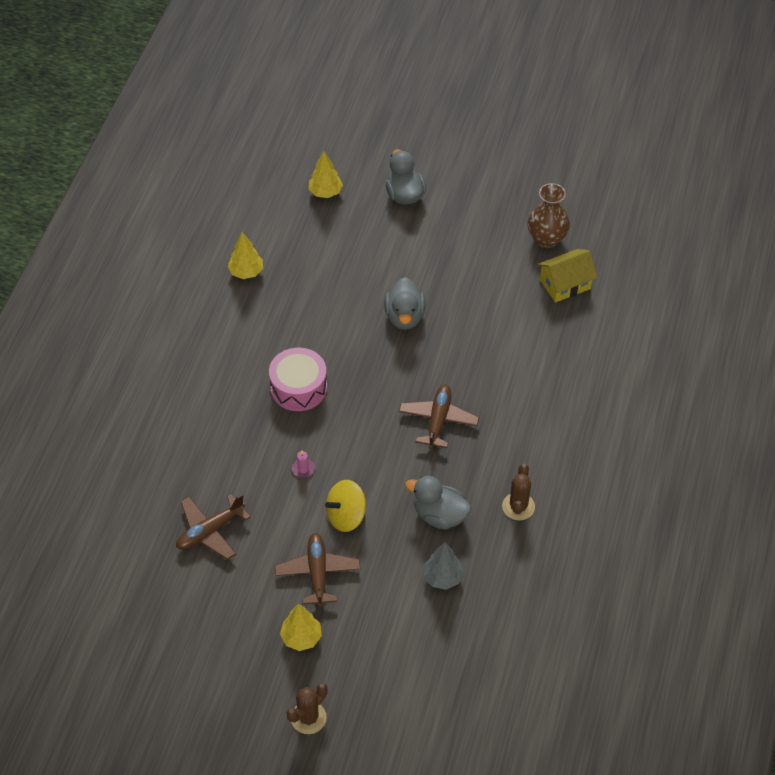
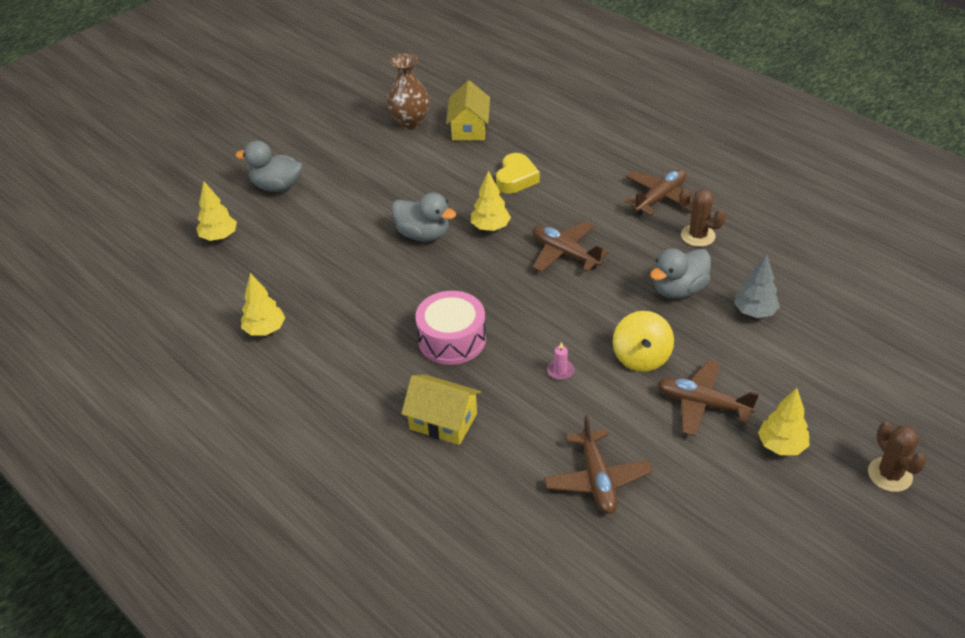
camera: 60 degrees left, 10 degrees down
(216, 418) = (443, 421): none -> yellow house
(440, 357) = (490, 227): none -> yellow tree
(516, 347) = (516, 178): none -> yellow heart
(554, 461) = (660, 198): none -> brown plane

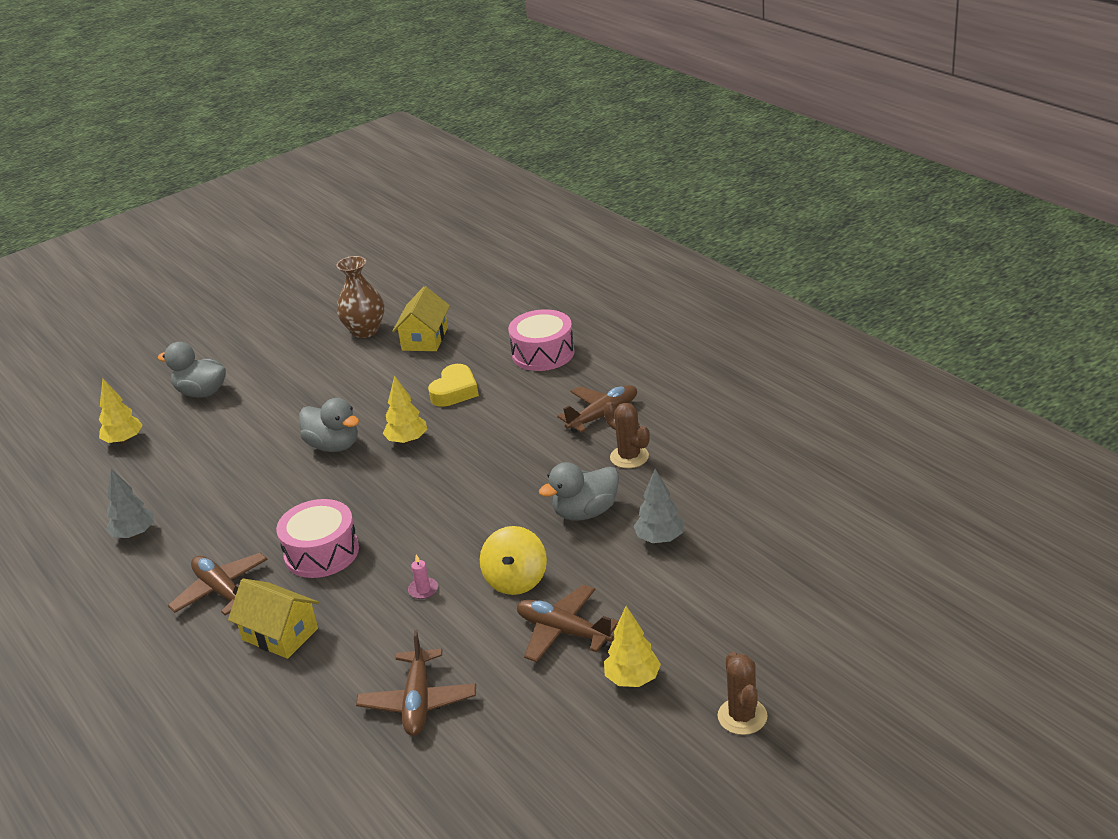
camera: 10 degrees right, 10 degrees down
(265, 330) = (134, 534): yellow tree -> grey tree
(565, 253) = (476, 470): brown plane -> brown plane (222, 591)
(583, 140) = (543, 353): none -> pink drum

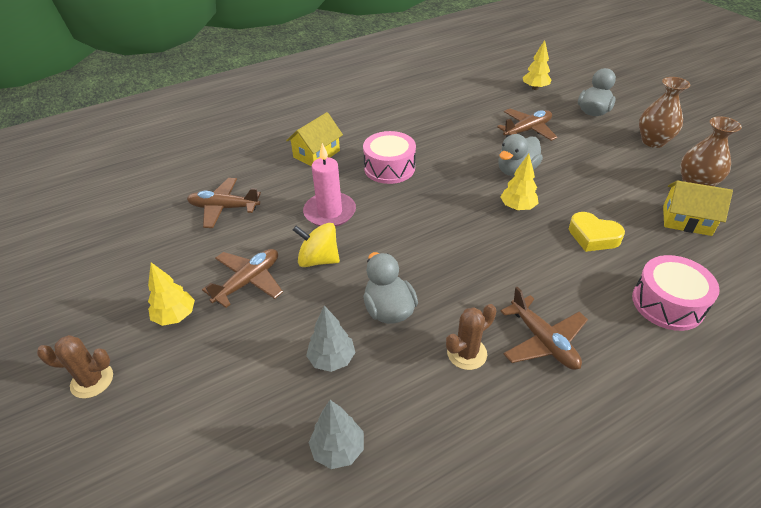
camera: 95 degrees right, 10 degrees up
(134, 534) = (434, 99): grey tree -> grey tree (338, 449)
(222, 591) = (366, 132): brown plane -> brown plane (527, 130)
(278, 352) = (653, 141): none -> brown vase
(423, 590) = (330, 212): pink candle -> pink candle, size x2.40

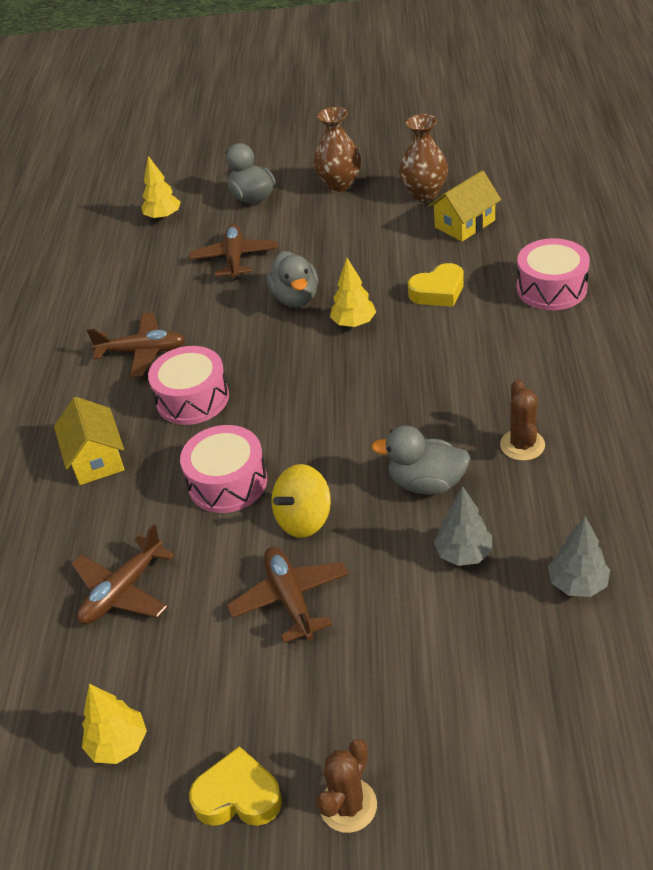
camera: 55 degrees left, 0 degrees up
(90, 322) = (238, 796): none -> yellow heart
(175, 316) = (297, 691): yellow tree -> yellow tree (119, 744)
(330, 212) = (227, 482): pink candle -> pink drum
(543, 341) = (541, 386): brown plane -> brown plane (142, 352)

